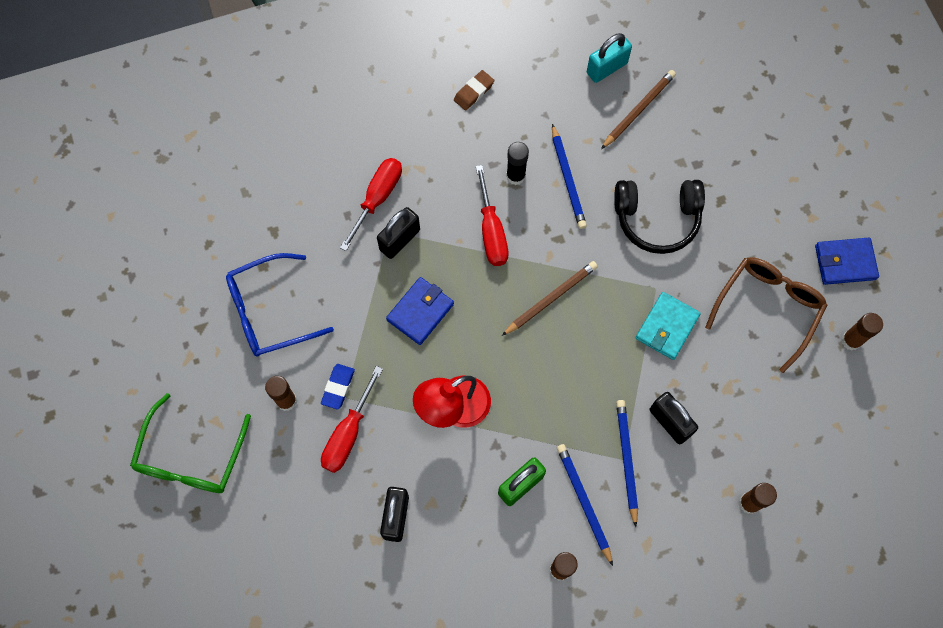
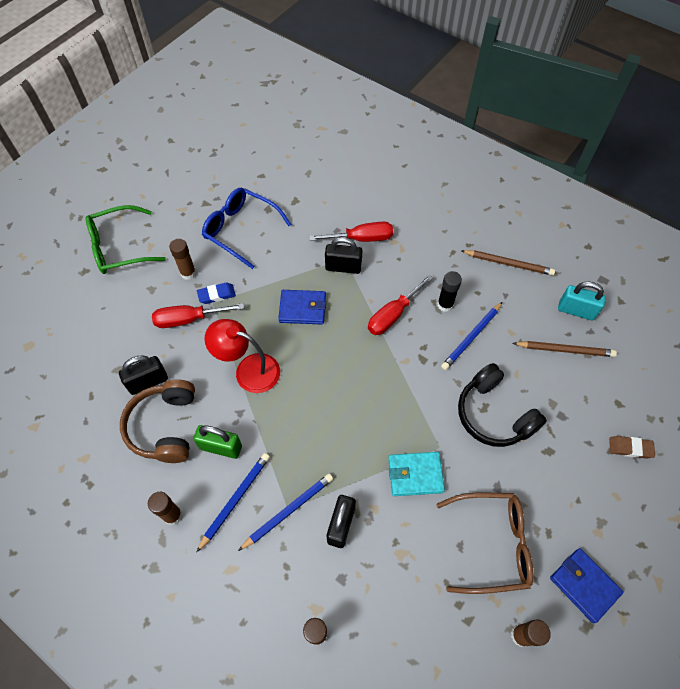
camera: 55 degrees right, 10 degrees down
(460, 527) = (165, 426): none -> brown headphones
(474, 92) = (481, 245): brown eraser -> brown eraser (630, 448)
(551, 299) = (374, 381): brown pencil -> brown pencil (508, 264)

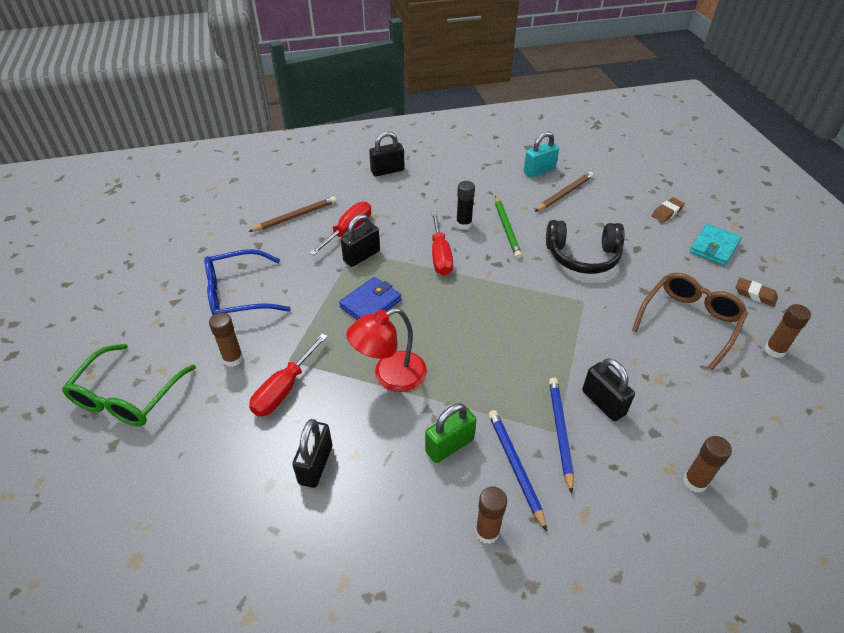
camera: 50 degrees left, 15 degrees down
(165, 426) = (381, 480): brown headphones -> none
(216, 295) = (284, 352): blue eraser -> none
(415, 475) = (595, 329): turquoise wallet -> turquoise wallet (714, 247)
(455, 209) = (387, 171): none -> black padlock
(471, 337) = (506, 228): blue pencil -> green pencil
(508, 264) = (466, 176): brown pencil -> brown pencil (295, 216)
(584, 585) = (755, 294): blue wallet -> brown eraser

